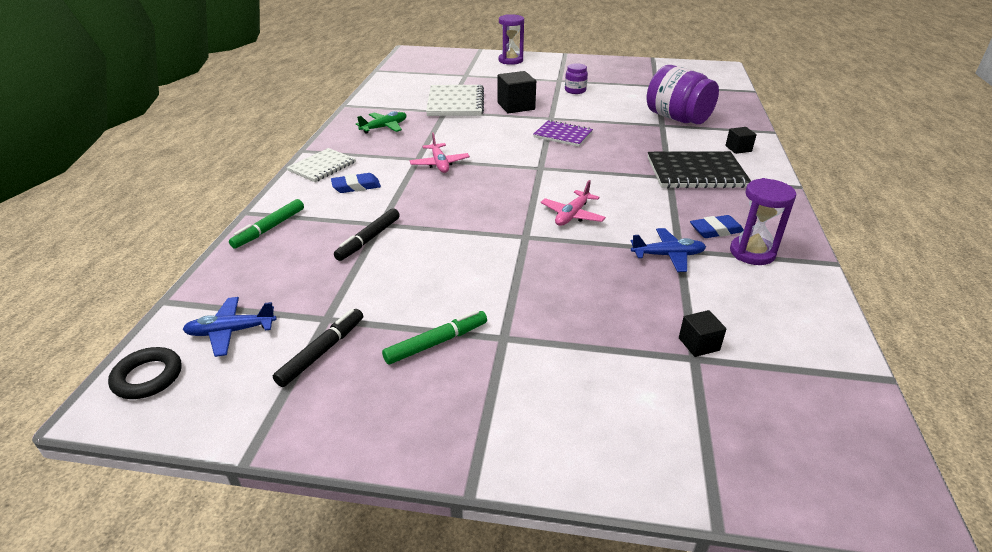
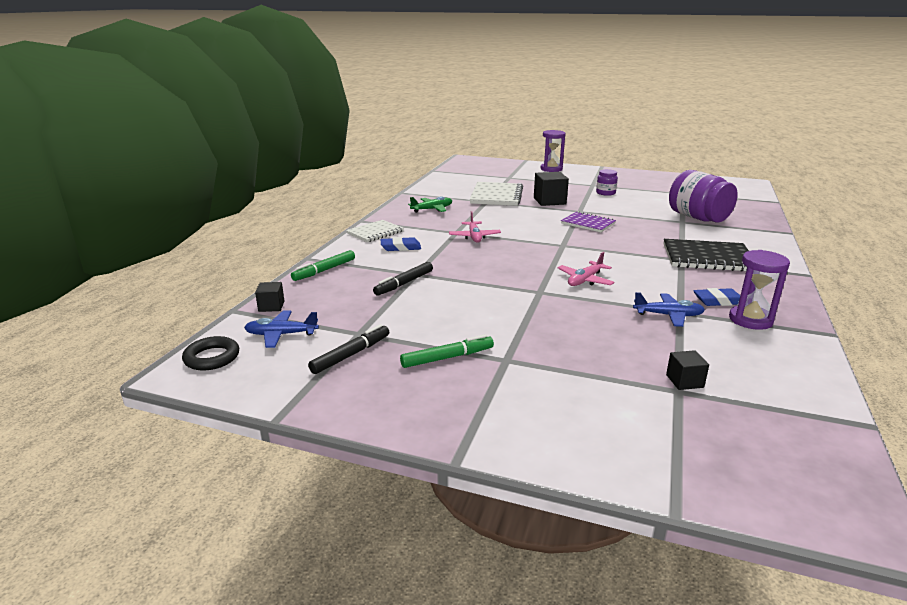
camera: 10 degrees right, 10 degrees down
(738, 148) = (753, 243): black cube -> black cube (271, 306)

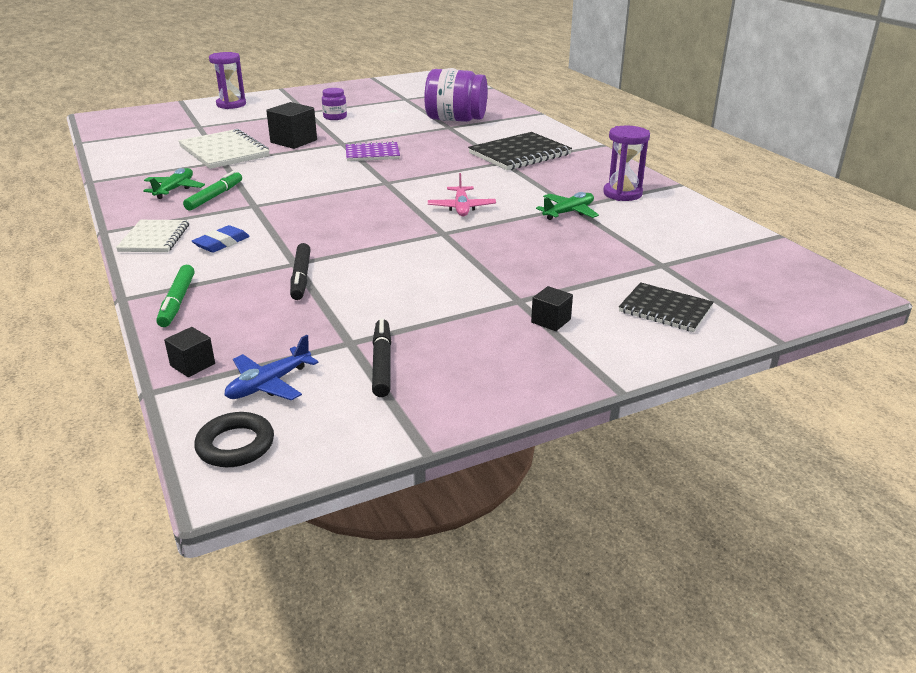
camera: 45 degrees left, 5 degrees up
(447, 358) = (471, 322): green marker -> green marker (215, 196)
(474, 237) = (284, 203): pink plane -> none
(611, 426) = (665, 309): none -> black notebook
(668, 315) = (568, 212): blue plane -> green plane
(684, 381) = (655, 256): black cube -> black cube (551, 321)
(718, 301) = (582, 187): blue eraser -> none

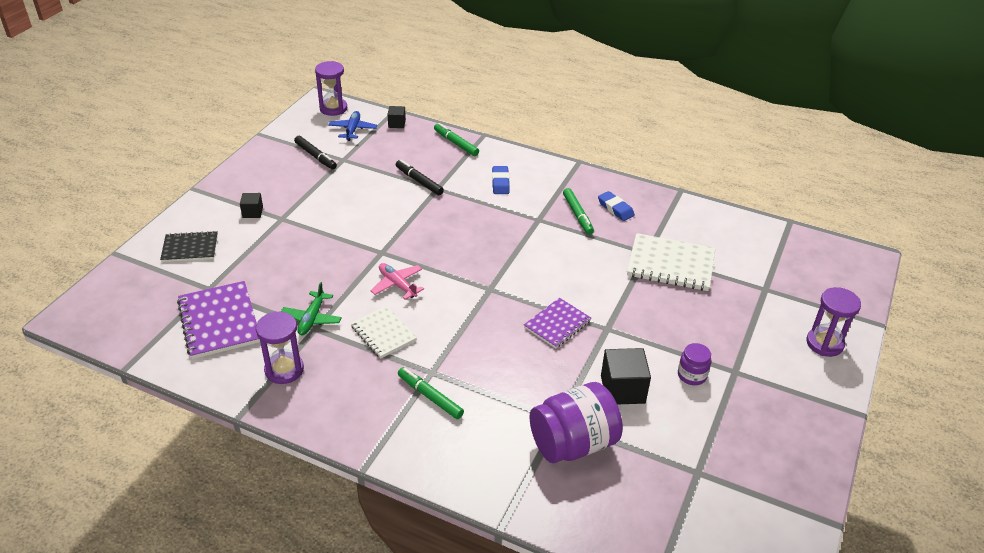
camera: 140 degrees right, 10 degrees up
(154, 238) = (543, 169): white notebook -> white notebook (383, 333)
(174, 189) = (615, 209): green plane -> blue eraser
(235, 445) = (333, 108): black ring -> purple hourglass
(293, 141) = (649, 308): black cube -> black cube (622, 389)
(520, 154) = (430, 396): black notebook -> green marker
(664, 237) = (219, 321): none -> purple notebook

